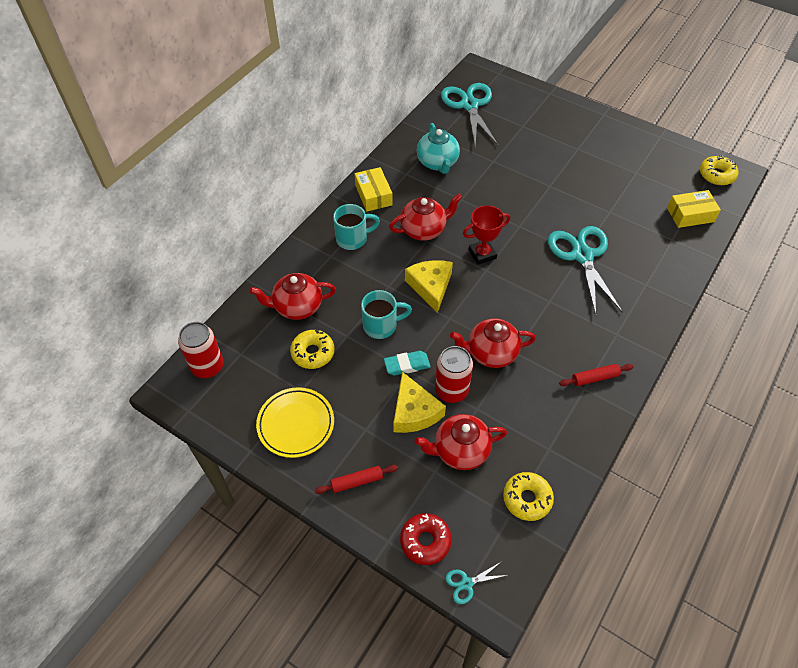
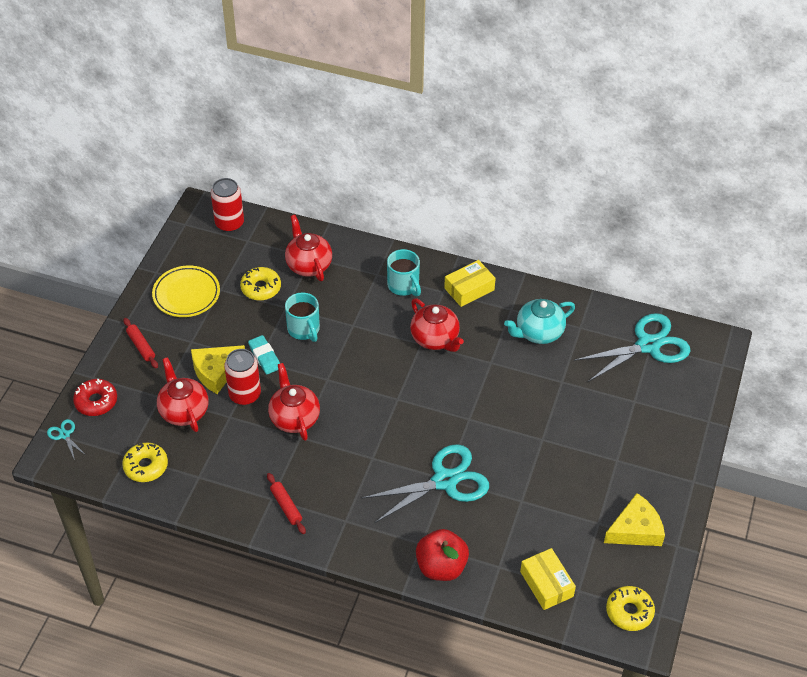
camera: 75 degrees right, 5 degrees down
(430, 287) = (361, 358): yellow cheese -> yellow cheese (635, 529)
(482, 254) = (418, 393): red trophy -> none
(670, 276) = (441, 567): none -> red apple

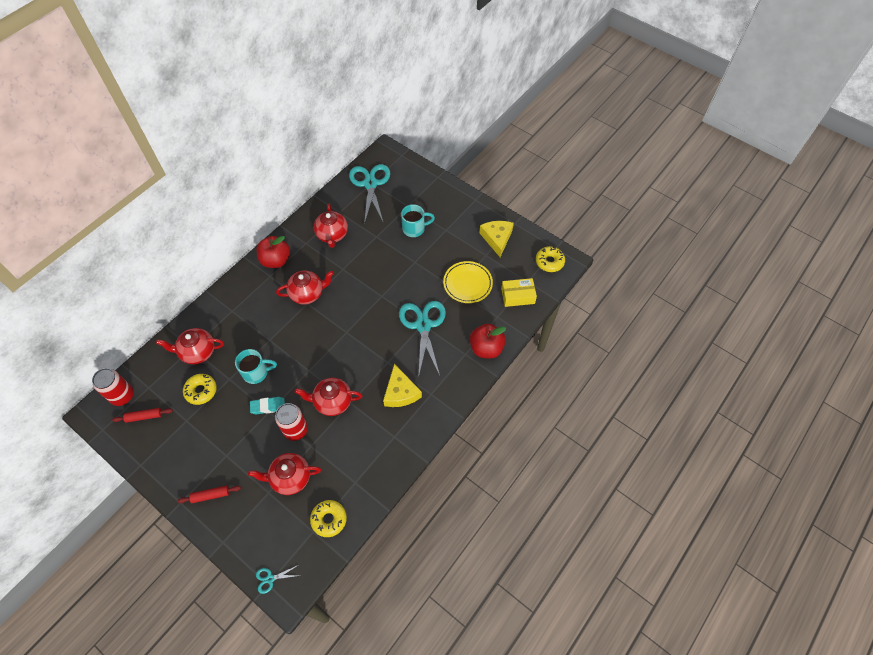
camera: 70 degrees left, 10 degrees up
(96, 401) = (249, 545): red donut -> none
(186, 294) = (177, 447): yellow plate -> yellow plate (467, 284)
(216, 371) = (264, 444): yellow cheese -> yellow cheese (400, 392)
(286, 506) = (404, 428): red rolling pin -> red rolling pin (144, 416)
(404, 286) = (251, 297): turquoise mug -> turquoise mug (414, 229)
(469, 289) = (276, 260): yellow box -> red apple
(538, 333) = (332, 235): turquoise teapot -> red teapot

